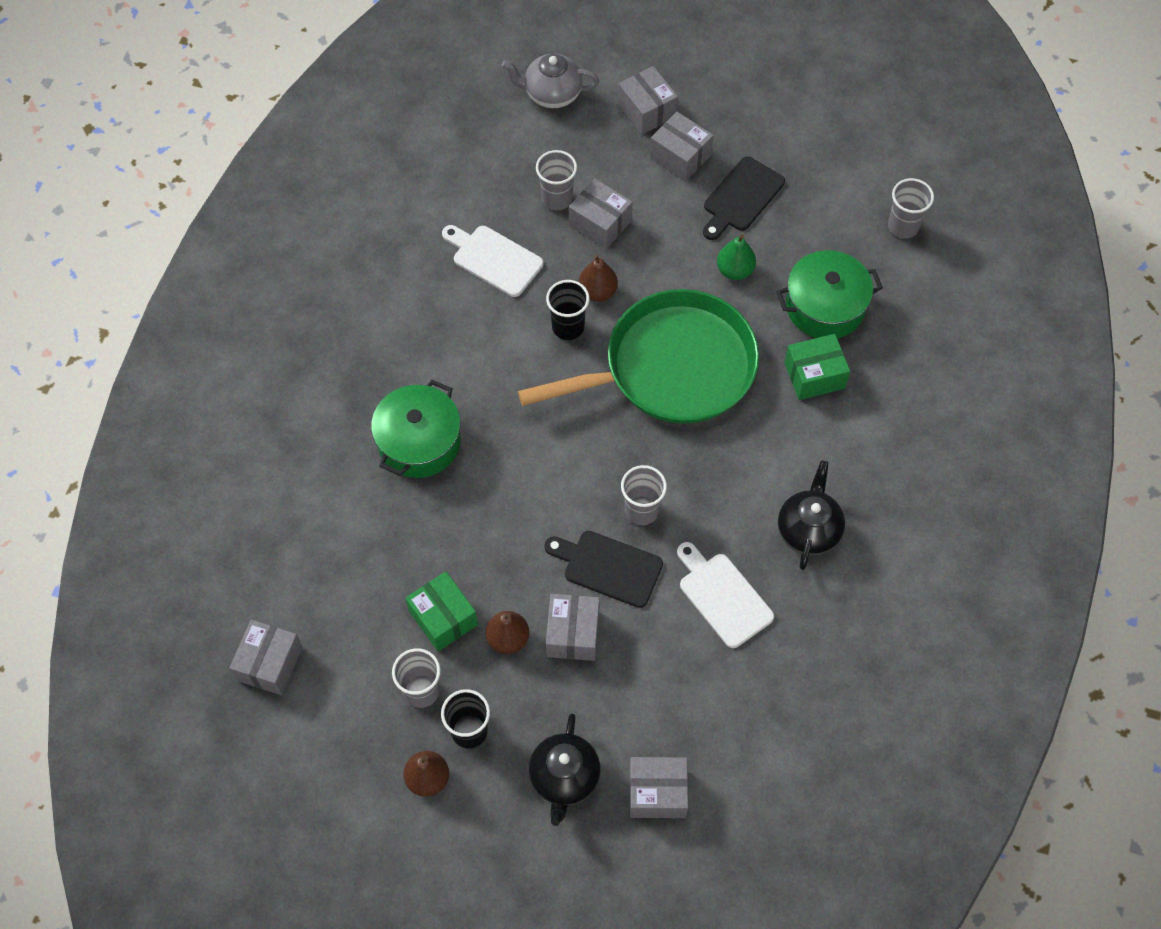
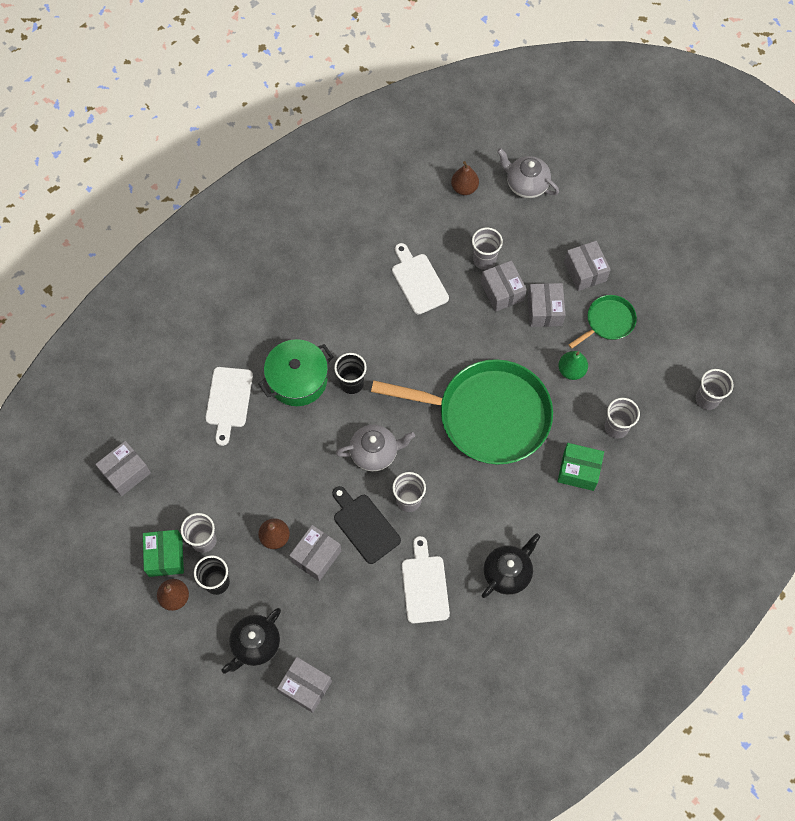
camera: 30 degrees right, 5 degrees up
(348, 510) = (228, 401): none -> white cutting board
(443, 618) = (244, 502): green box -> green box (165, 556)
(567, 478) = (375, 453): none -> grey teapot
(568, 327) = (437, 352): black cup -> black cup (351, 383)
(597, 291) = (471, 338): brown pear -> brown pear (464, 188)
(647, 110) = (583, 228): grey box -> grey box (544, 310)
(741, 197) = (608, 321): black cutting board -> green pan
(825, 307) = (616, 427): green pot -> grey cup

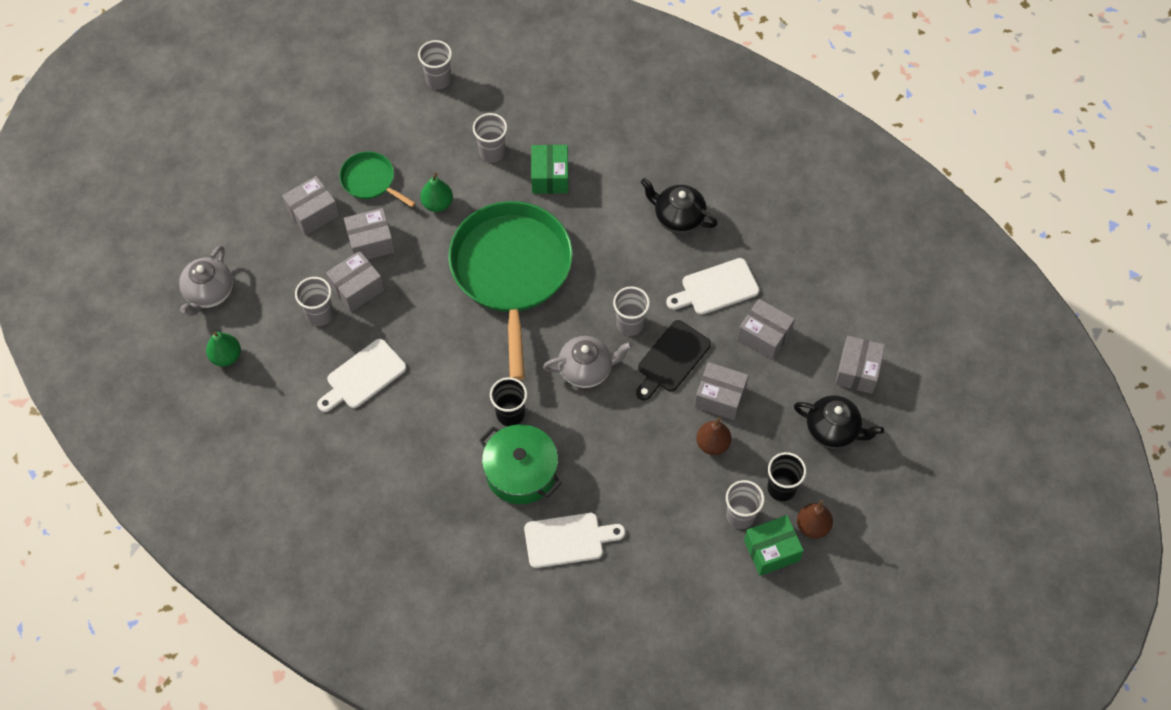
camera: 105 degrees left, 5 degrees down
(126, 472) = (689, 627): grey box -> grey box (764, 336)
(375, 453) = (586, 369): grey teapot -> grey teapot turned 105 degrees clockwise
(464, 188) = (226, 356): brown pear -> green pear

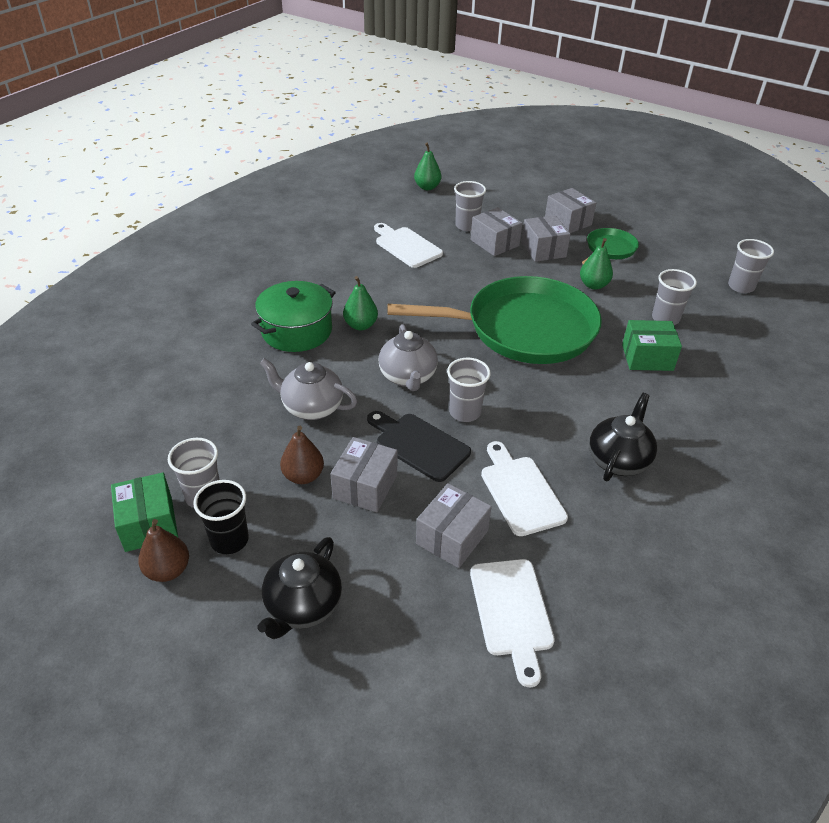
camera: 90 degrees right, 20 degrees down
(209, 293) = (484, 180): grey teapot -> grey teapot (311, 407)
(510, 414) = (360, 325): black cup -> green pear
(568, 540) = (216, 359): white cutting board -> white cutting board (512, 612)
(857, 371) = (394, 647): grey box -> none

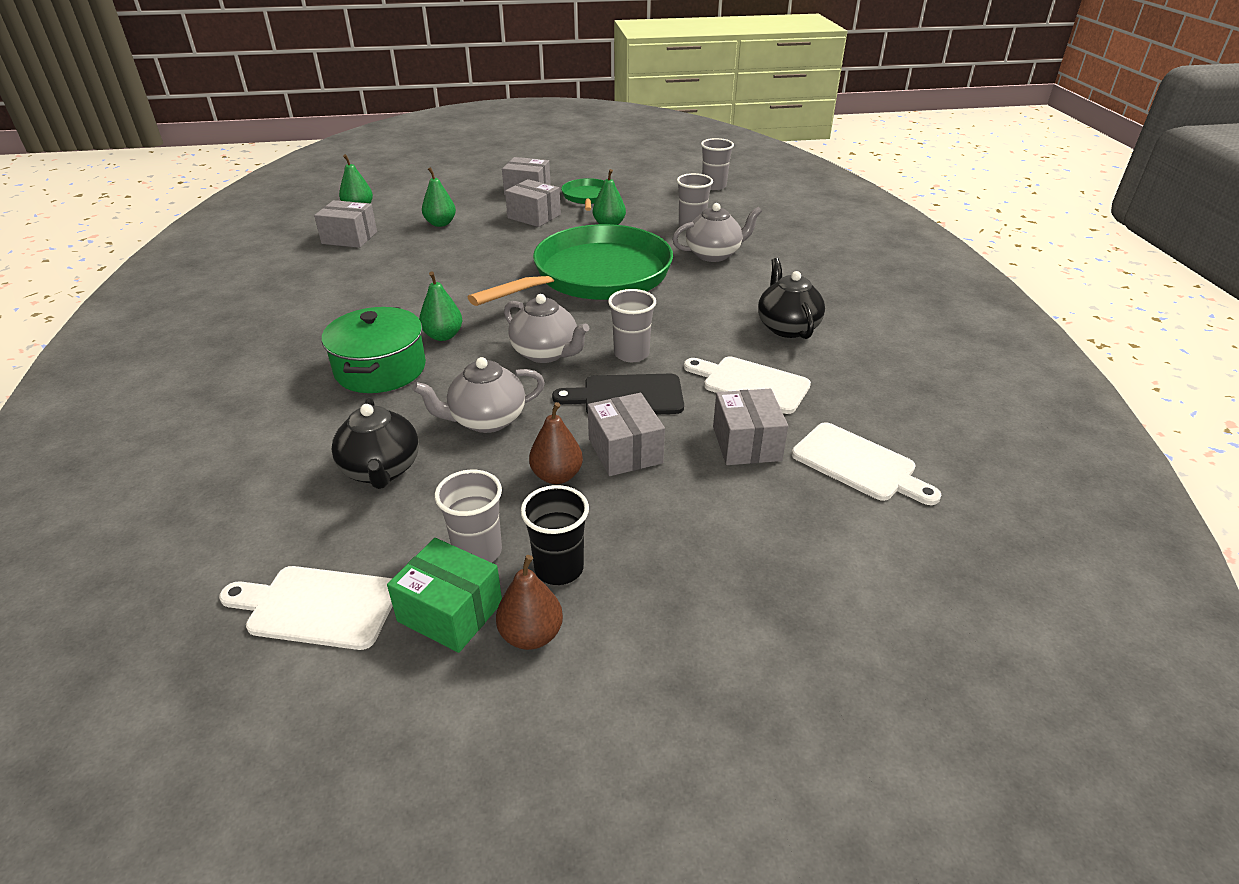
camera: 40 degrees left, 5 degrees down
(302, 606) = (702, 571): black teapot -> black teapot (381, 470)
(406, 246) = (402, 259): white cutting board -> white cutting board (317, 606)
(467, 226) = (440, 223): grey cup -> green pear
(494, 243) = (484, 227): grey box -> grey box (349, 238)
(647, 357) = (714, 254): green box -> grey teapot

